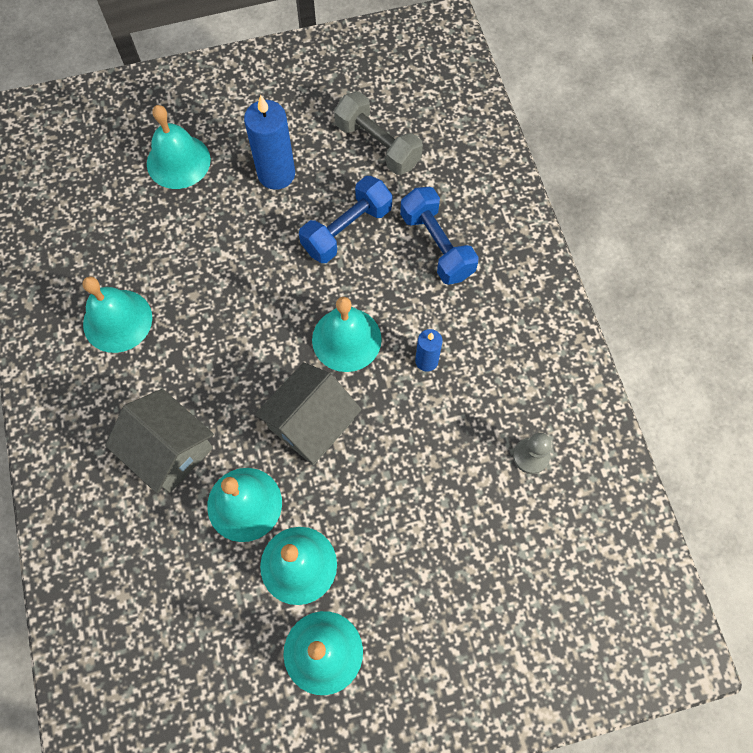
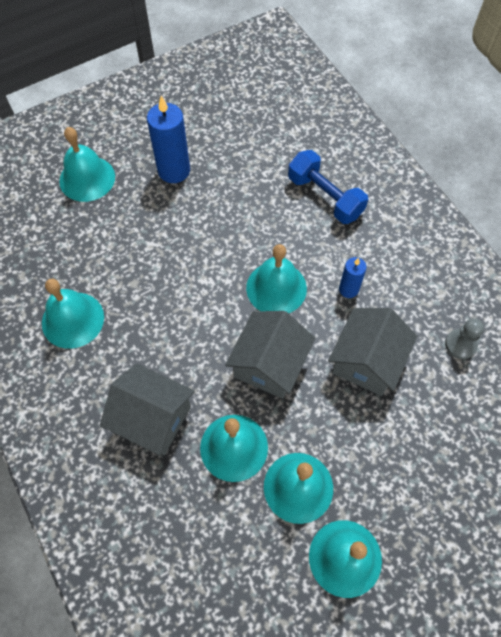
camera: 15 degrees left, 5 degrees down
(347, 230) = (247, 201): blue dumbbell -> none
(377, 145) = (250, 131): grey dumbbell -> none
(419, 448) = (367, 361): none -> grey house

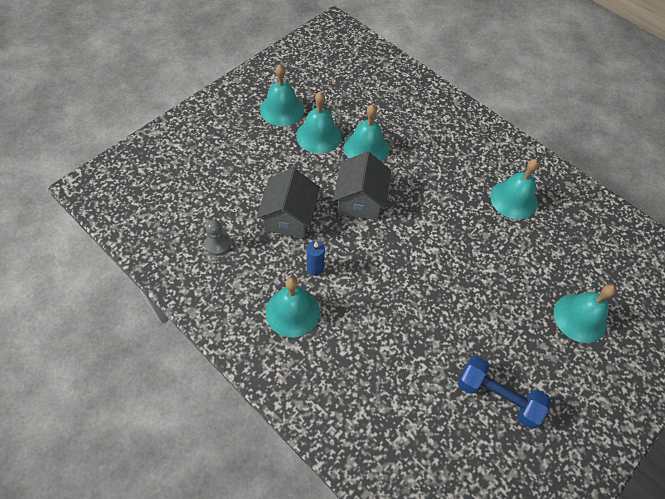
camera: 160 degrees right, 5 degrees down
(152, 418) = (425, 152): grey house -> none
(174, 170) = (509, 346): blue candle -> none
(276, 288) = (374, 256): turquoise bell -> turquoise bell (292, 311)
(325, 197) = (357, 353): blue dumbbell -> blue dumbbell (497, 396)

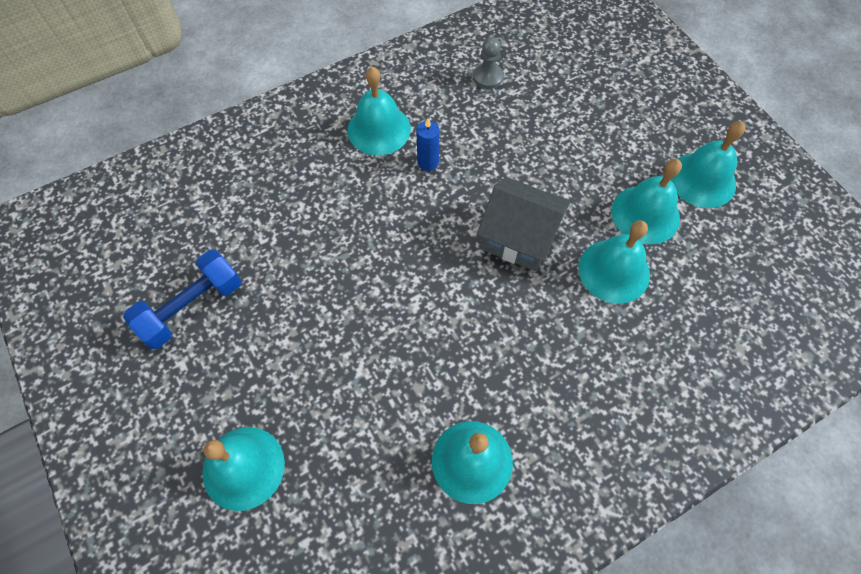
camera: 110 degrees right, 5 degrees up
(289, 217) = (510, 151): grey house -> none

